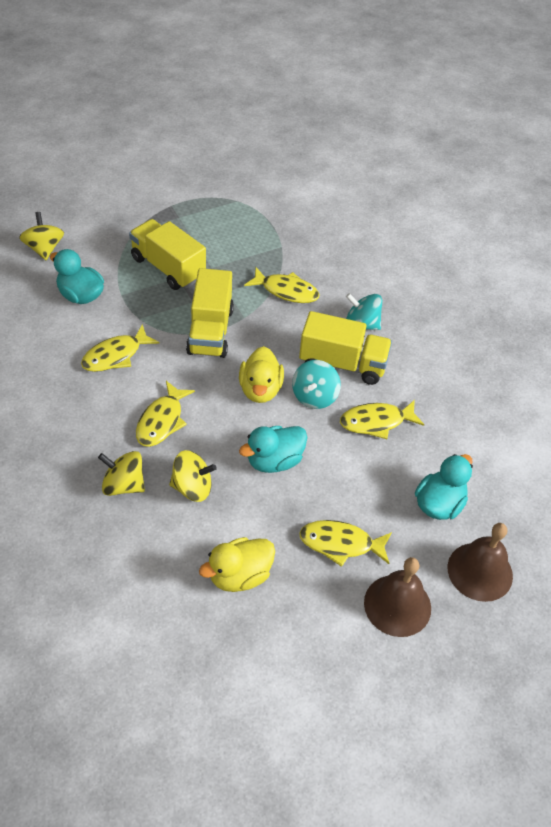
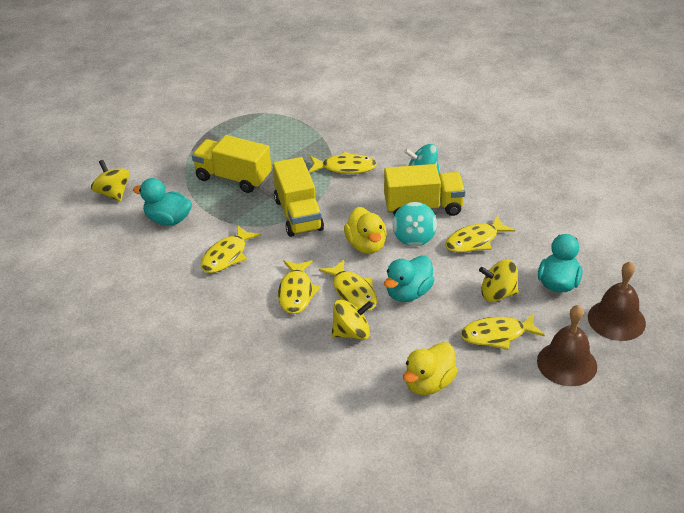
camera: 15 degrees left, 10 degrees down
(123, 485) = (291, 349): yellow spinning top -> yellow spinning top (497, 294)
(218, 440) = (353, 292): none -> yellow fish

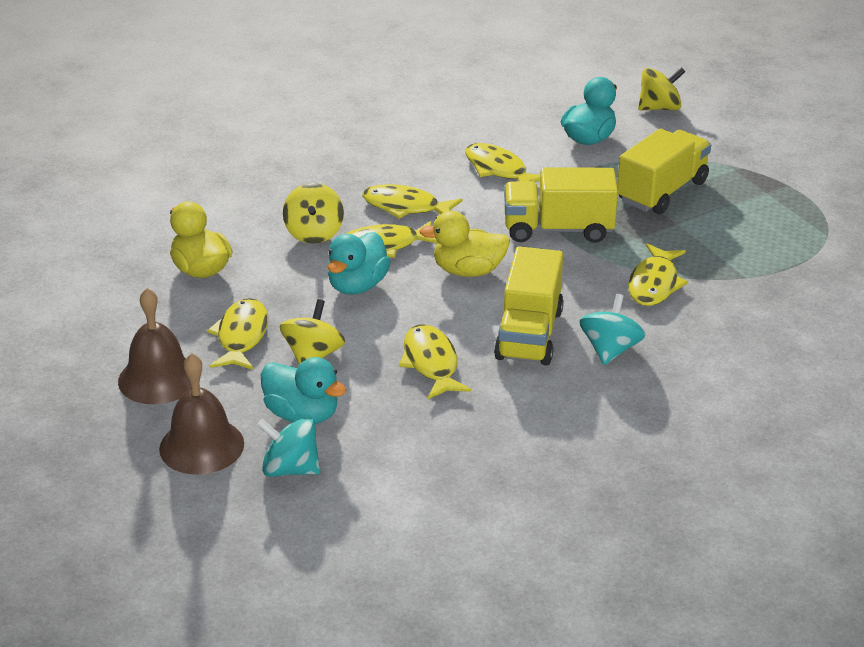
camera: 105 degrees right, 5 degrees down
(408, 293) = (357, 285): turquoise duck -> turquoise duck turned 120 degrees counterclockwise
(414, 237) = (465, 312): turquoise spinning top -> turquoise spinning top (290, 469)

